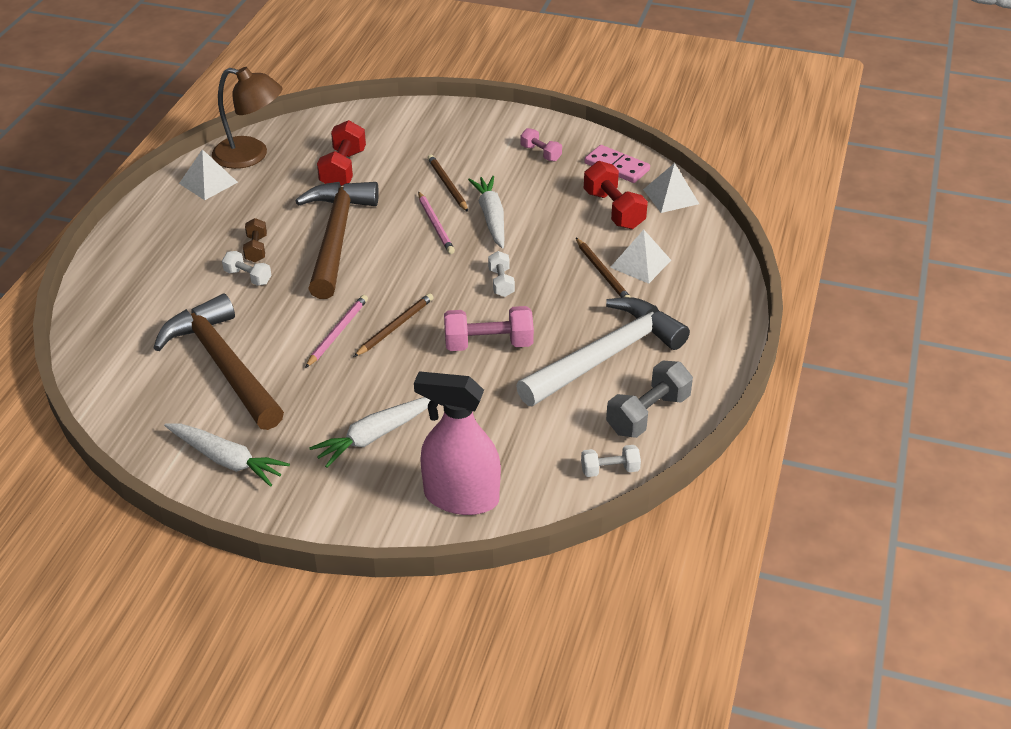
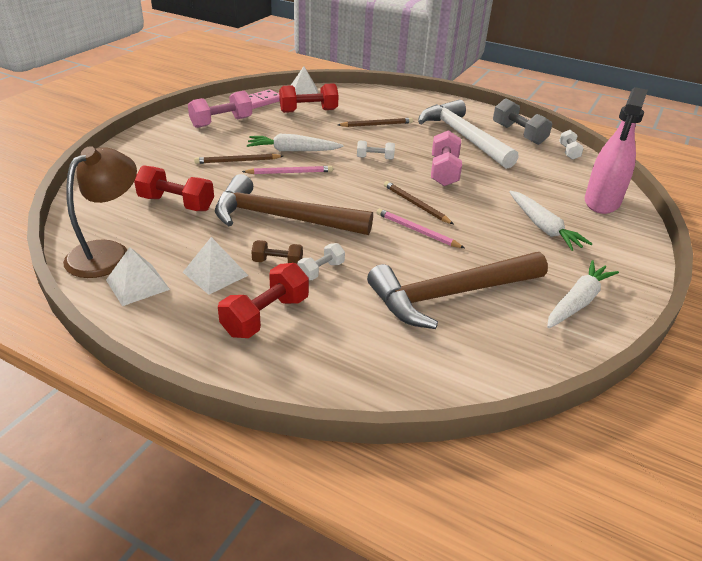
camera: 80 degrees left, 5 degrees down
(175, 257) = (265, 316): none -> red dumbbell
(540, 153) = (221, 122): pink dumbbell -> pink dumbbell, size x1.70
(640, 263) = (371, 113): white pyramid -> white pyramid (215, 273)

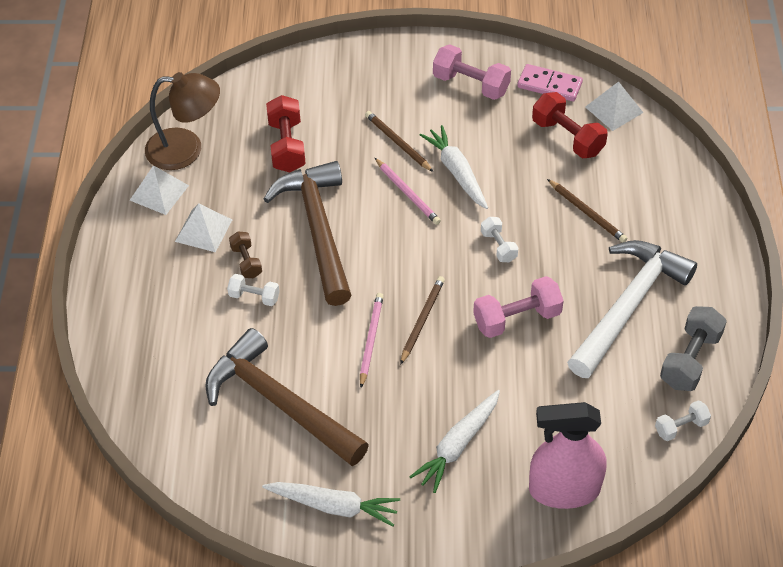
camera: 65 degrees right, 15 degrees up
(265, 316) = (170, 290): red dumbbell -> none

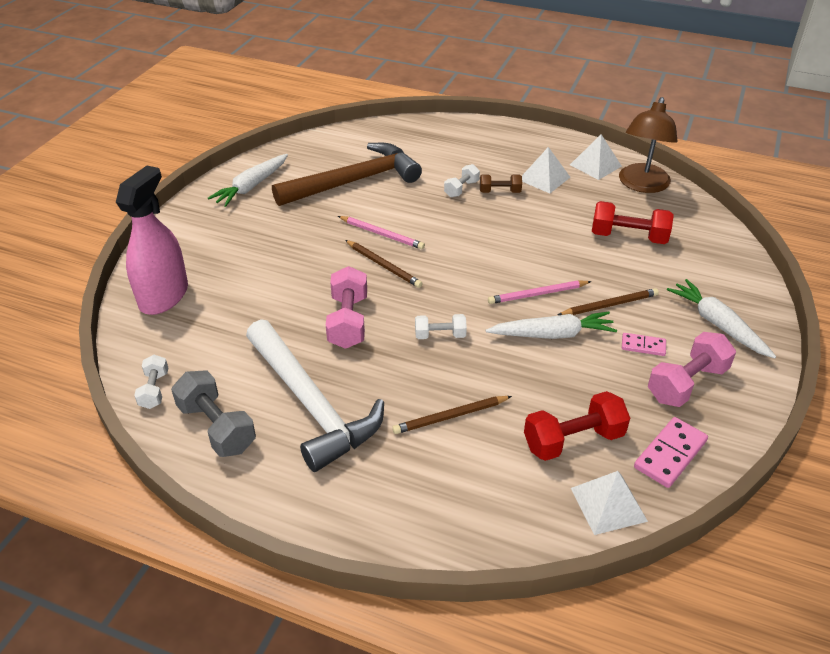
camera: 110 degrees right, 10 degrees down
(318, 230) = (516, 233): brown hammer -> none
(440, 114) = (643, 346): none -> pink domino
(458, 445) = (251, 253): white carrot -> white carrot (718, 324)

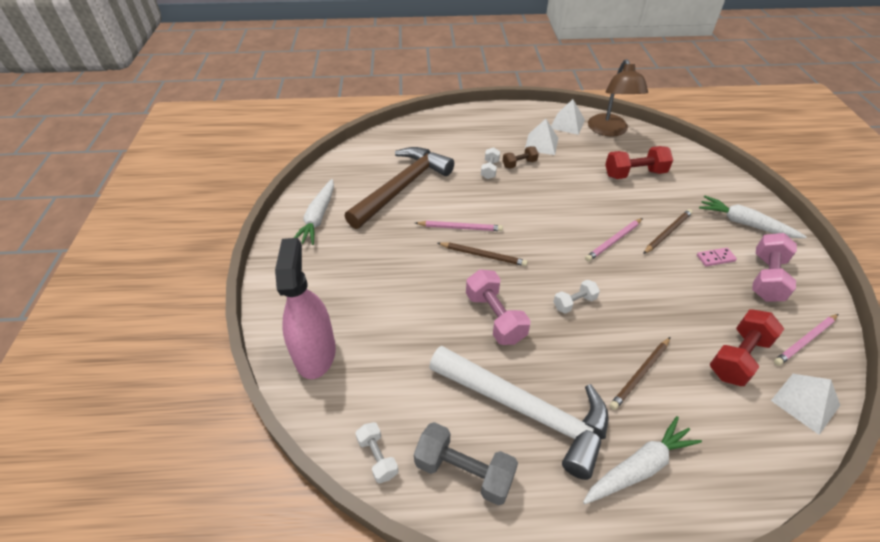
camera: 25 degrees left, 5 degrees up
(552, 334) = (651, 271): white carrot -> white carrot (639, 467)
(670, 454) = (805, 341): pink domino -> pink pencil

